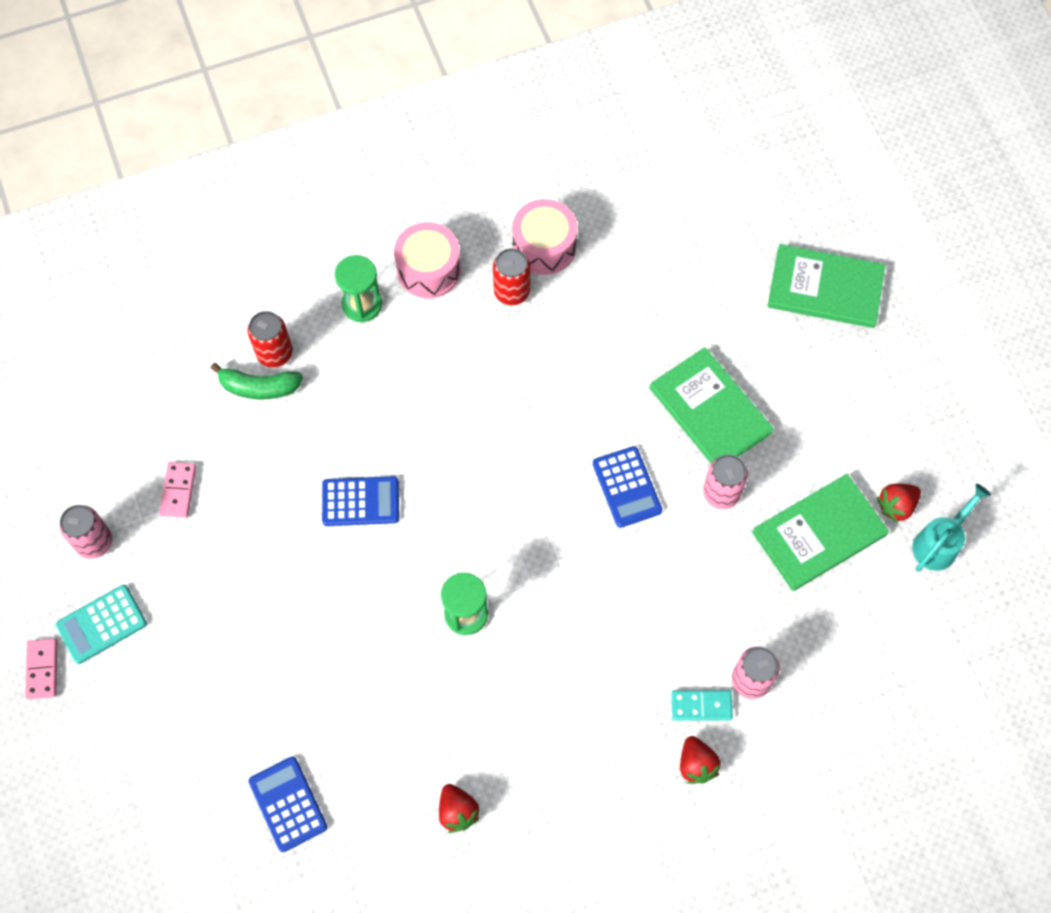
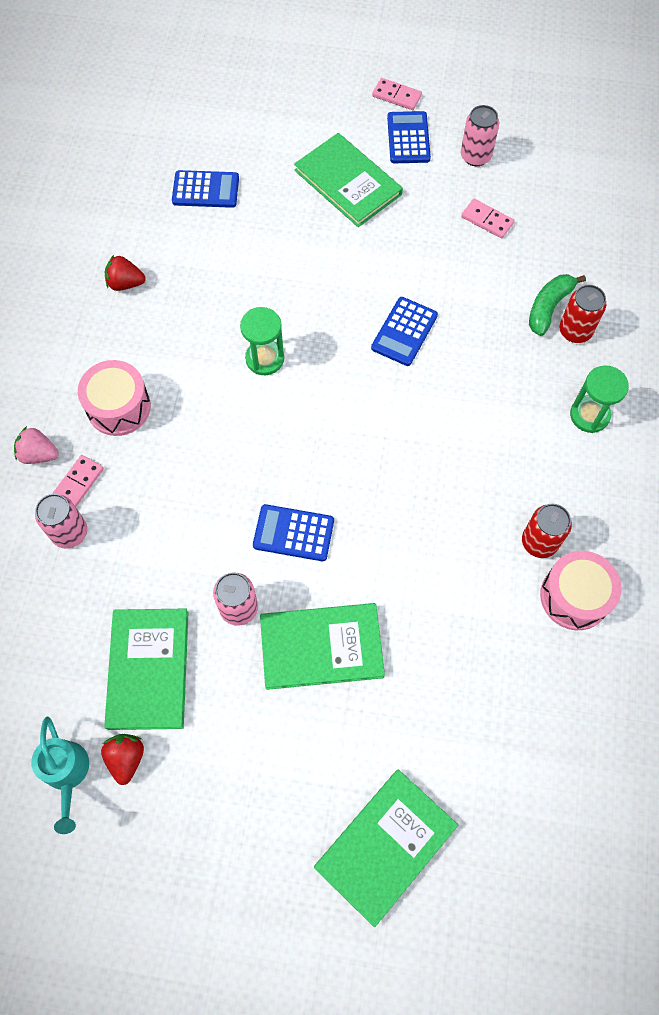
camera: 120 degrees right, 0 degrees up
(102, 624) = (408, 138): turquoise calculator -> blue calculator
(198, 655) = (348, 182): none -> green book
(428, 269) = (599, 484): pink drum -> pink drum (119, 407)
(696, 764) = (39, 454): red strawberry -> pink strawberry
(701, 706) = (77, 484): turquoise domino -> pink domino

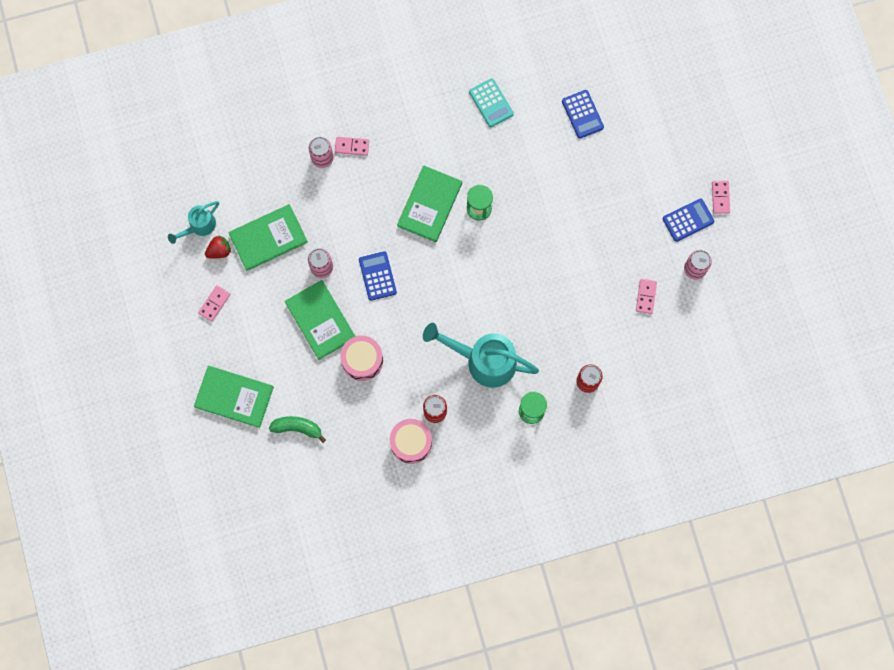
camera: 65 degrees right, 10 degrees up
(39, 454) = (359, 116): pink strawberry -> none
(119, 407) = (408, 143): pink drum -> pink drum (362, 360)
(125, 283) = (491, 103): red strawberry -> turquoise calculator
(211, 807) = (214, 304): none -> pink domino
(348, 182) = (632, 198): green book -> green book (430, 204)
(404, 332) = (537, 280): blue calculator -> none
(489, 444) = (484, 361): none -> turquoise watering can
(548, 307) = (597, 359): green banana -> green banana (297, 428)

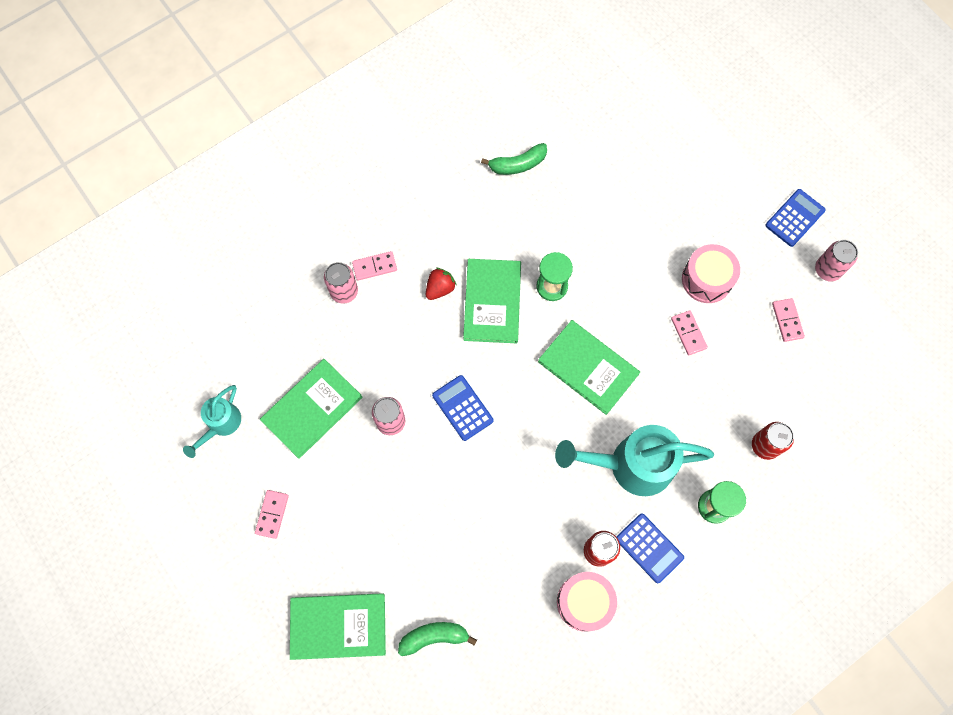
camera: 20 degrees left, 5 degrees down
(219, 251) = (256, 446): red strawberry -> red strawberry (440, 288)
(320, 320) = (413, 487): green book -> green book (588, 367)
(362, 360) = (483, 519): pink drum -> pink drum (706, 279)
(491, 103) = (517, 164): turquoise calculator -> green banana
(582, 114) = (625, 143): blue calculator -> blue calculator (649, 548)
(720, 197) = (818, 181): pink domino -> pink domino (688, 333)

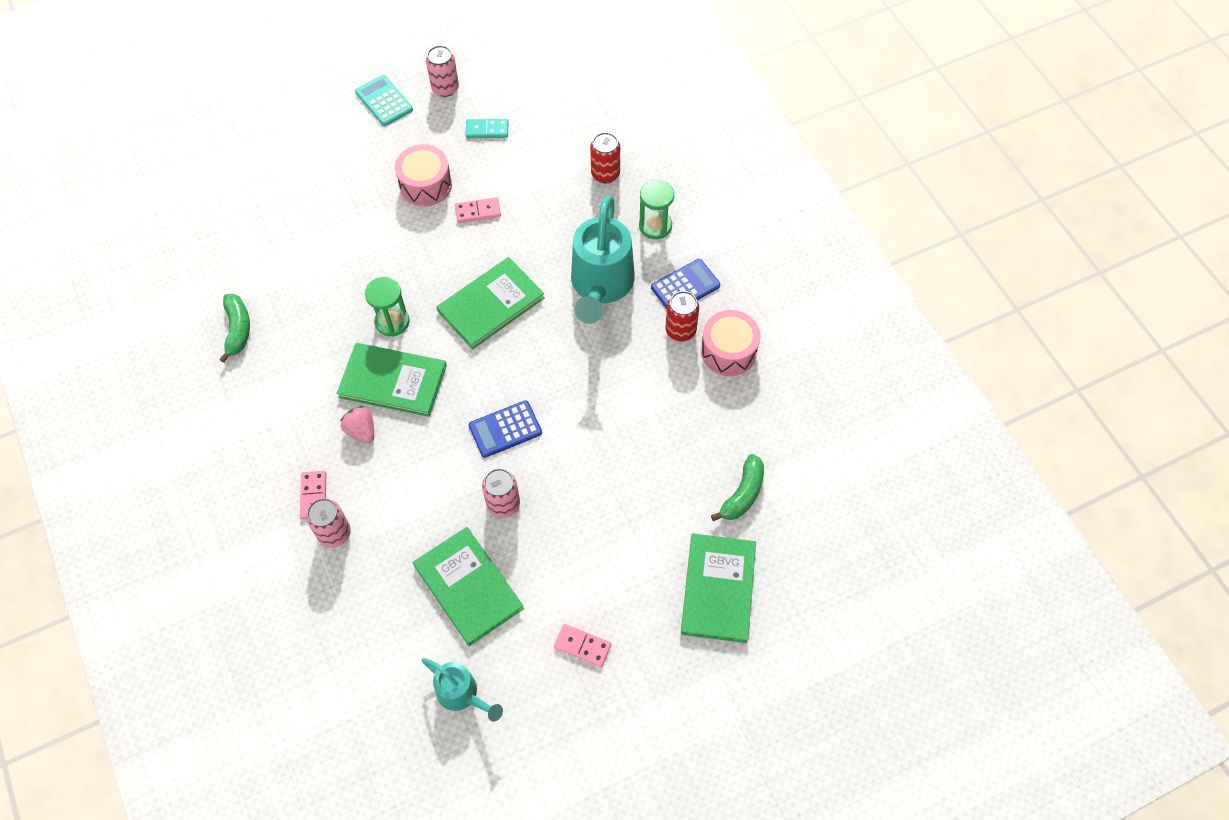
camera: 80 degrees left, 10 degrees down
(434, 637) = (742, 494): green banana -> green banana turned 150 degrees counterclockwise
(440, 288) = (361, 431): red strawberry -> pink strawberry
(787, 320) = (487, 130): pink domino -> turquoise domino
(794, 218) = (384, 101): blue calculator -> turquoise calculator

